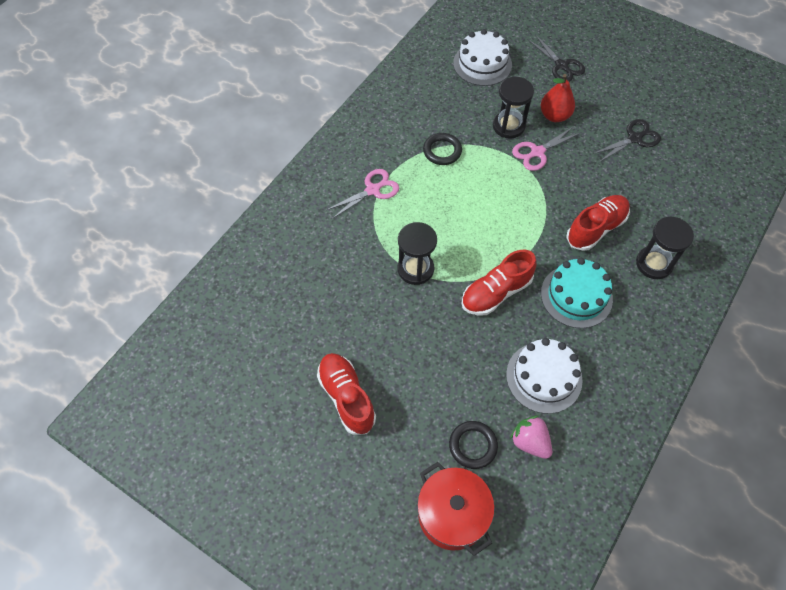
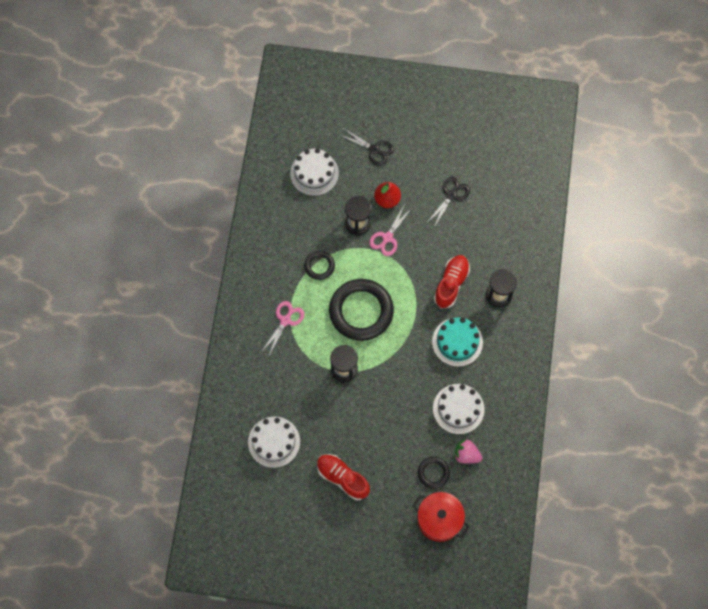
camera: 25 degrees left, 10 degrees up
(284, 315) = (274, 442): none -> white cake
(468, 215) = (361, 311): none -> black ring
(496, 293) = (404, 363): red shoe -> none

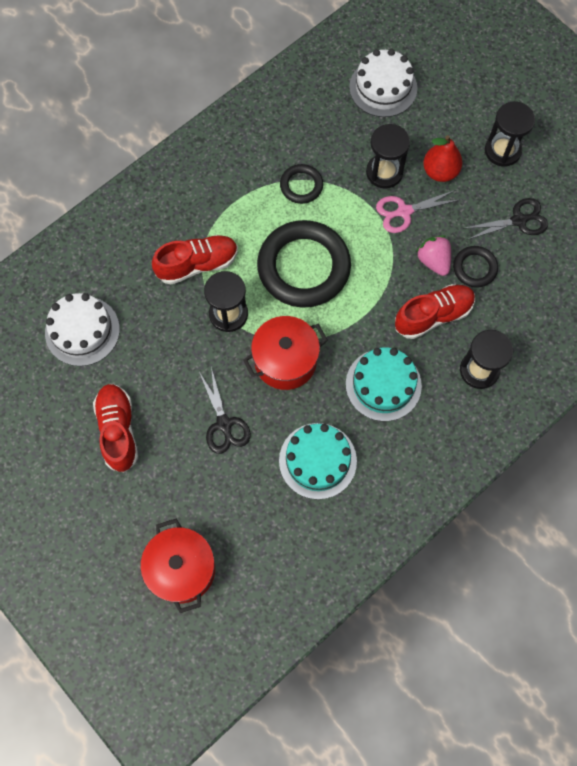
camera: 40 degrees right, 0 degrees up
(285, 320) = (212, 214): pink scissors -> none
(303, 355) = (197, 264): none -> red shoe
(374, 149) = (472, 110): black scissors -> black scissors (224, 424)
(396, 370) = (285, 361): none -> red pot
(410, 161) = (502, 150): none -> black hourglass
(433, 473) = (223, 510): black ring -> black ring (474, 268)
(458, 409) = (317, 461): white cake -> turquoise cake
(466, 455) = (280, 521): pink strawberry -> pink strawberry (433, 261)

